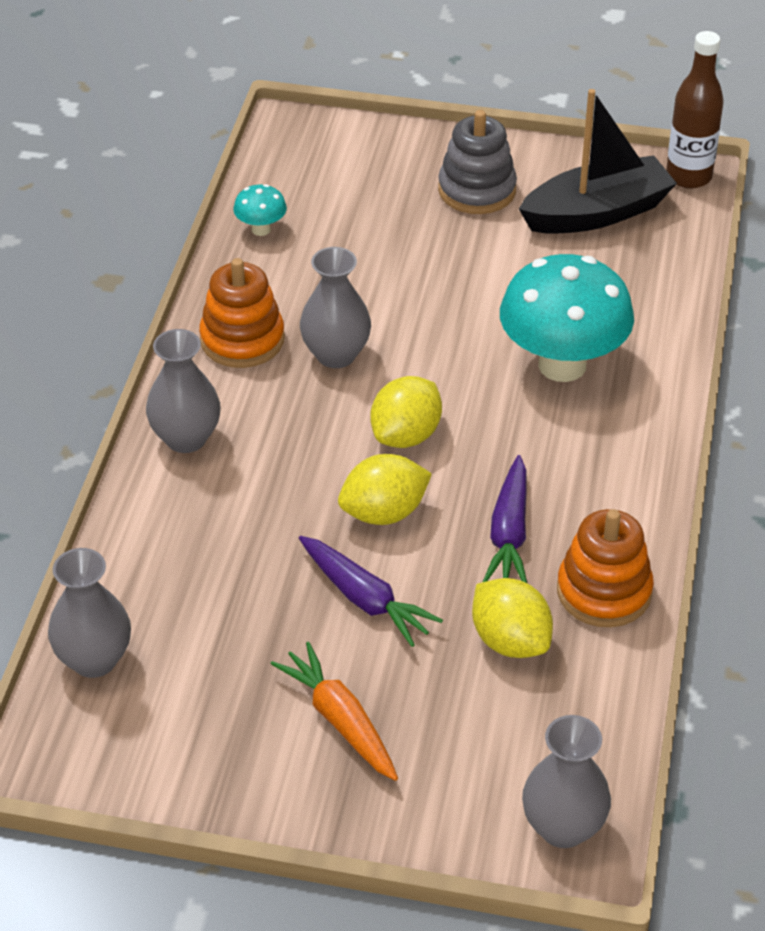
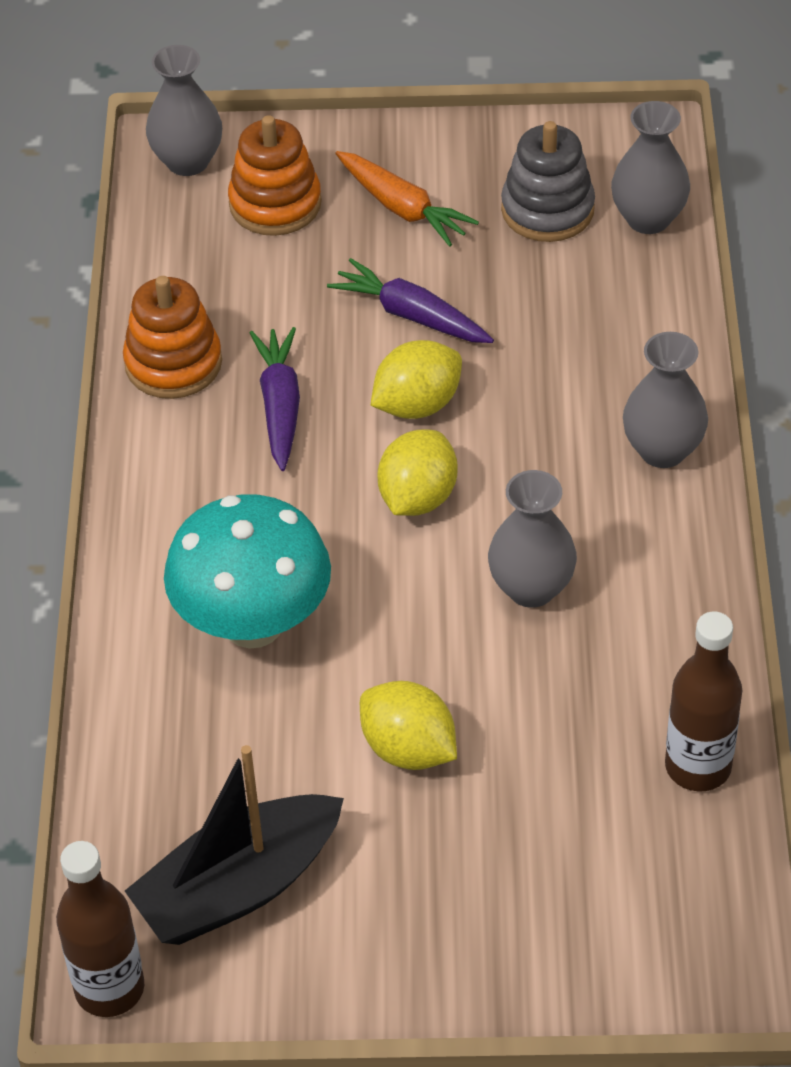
camera: 170 degrees right, 5 degrees up
(242, 340) = (652, 588): orange stacking toy -> orange stacking toy (275, 204)
(261, 229) = (698, 767): turquoise mushroom -> brown bottle
(477, 190) = (418, 899): grey stacking toy -> grey stacking toy (547, 210)
(510, 641) = (260, 301): yellow lemon -> yellow lemon (408, 749)

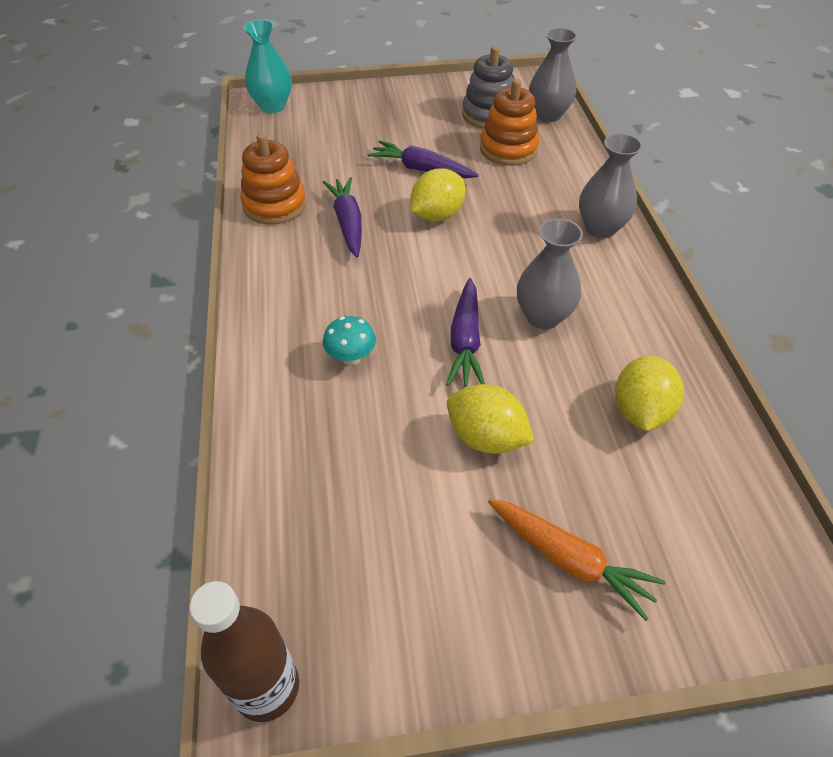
camera: 10 degrees left, 0 degrees up
(188, 161) = (272, 106): grey vase -> turquoise vase
(238, 887) = (371, 570): black boat -> none
(253, 624) = (351, 358): turquoise mushroom -> turquoise mushroom, size x0.43
(275, 204) = (328, 122): orange stacking toy -> orange stacking toy (508, 149)
(402, 208) = (404, 119): orange carrot -> orange carrot (569, 560)
(413, 614) = (465, 341): none -> purple carrot
(418, 497) = (450, 268): yellow lemon -> yellow lemon (640, 411)
(698, 767) = (705, 428): brown bottle -> none

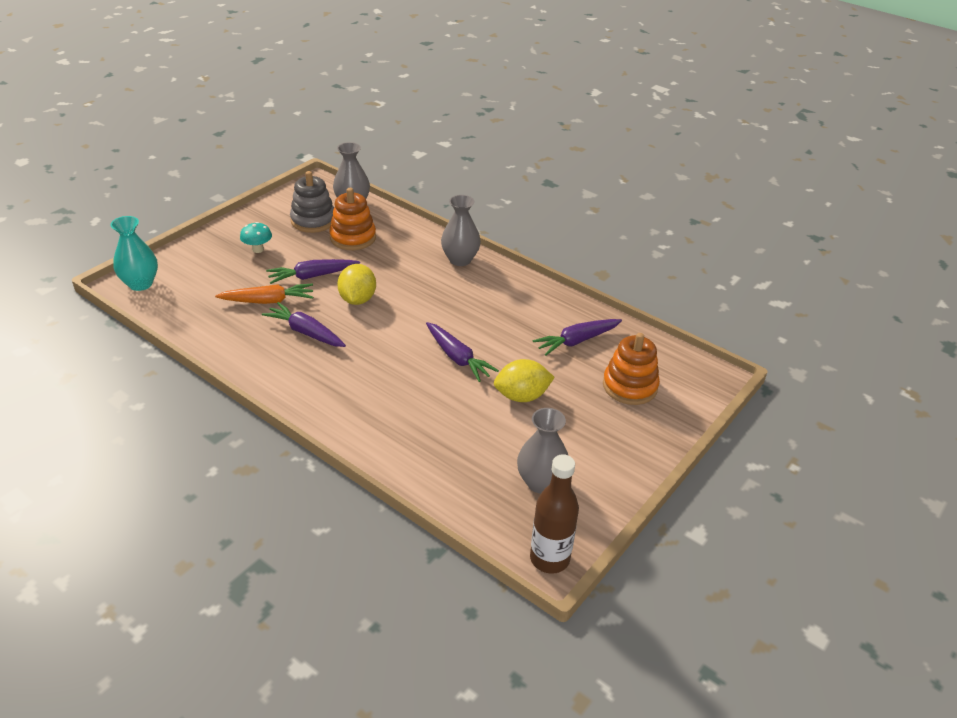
camera: 45 degrees left, 10 degrees down
(275, 205) = (239, 347): orange stacking toy -> orange stacking toy (630, 386)
(351, 358) = (406, 402): turquoise mushroom -> turquoise mushroom (258, 249)
(543, 316) = (483, 323): grey vase -> grey vase (540, 482)
(569, 560) = (614, 421): orange carrot -> orange carrot (268, 301)
(640, 411) = (577, 341): yellow lemon -> purple carrot

